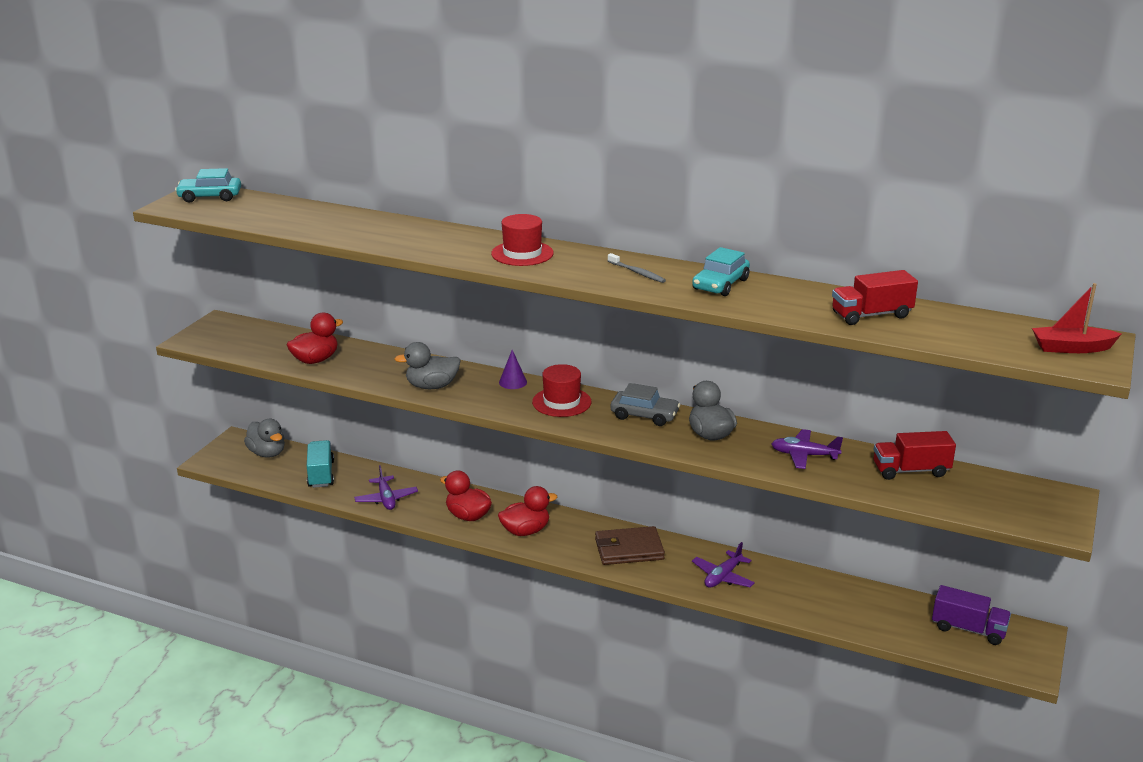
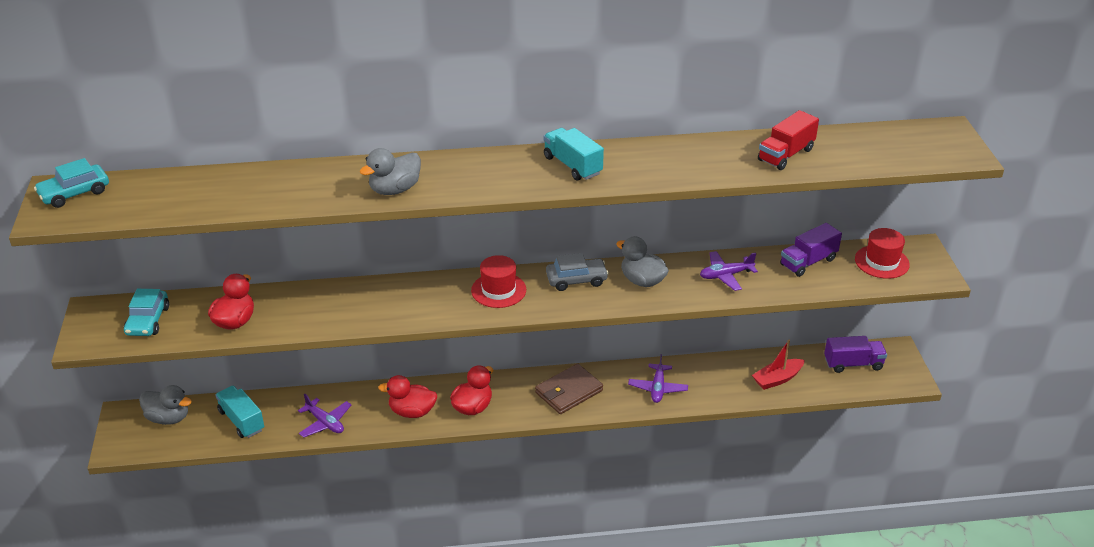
camera: 30 degrees left, 10 degrees up
(432, 386) = (372, 313): grey duck -> grey duck (395, 190)
(513, 382) = (439, 284): purple cone -> none
(522, 253) = (456, 174): red hat -> red hat (881, 262)
(637, 272) = (572, 165): grey toothbrush -> turquoise truck
(720, 284) = (649, 158): turquoise car -> turquoise car (148, 320)
(910, 470) = (808, 262): red truck -> purple truck
(1071, 348) = (940, 143): red boat -> red boat (777, 379)

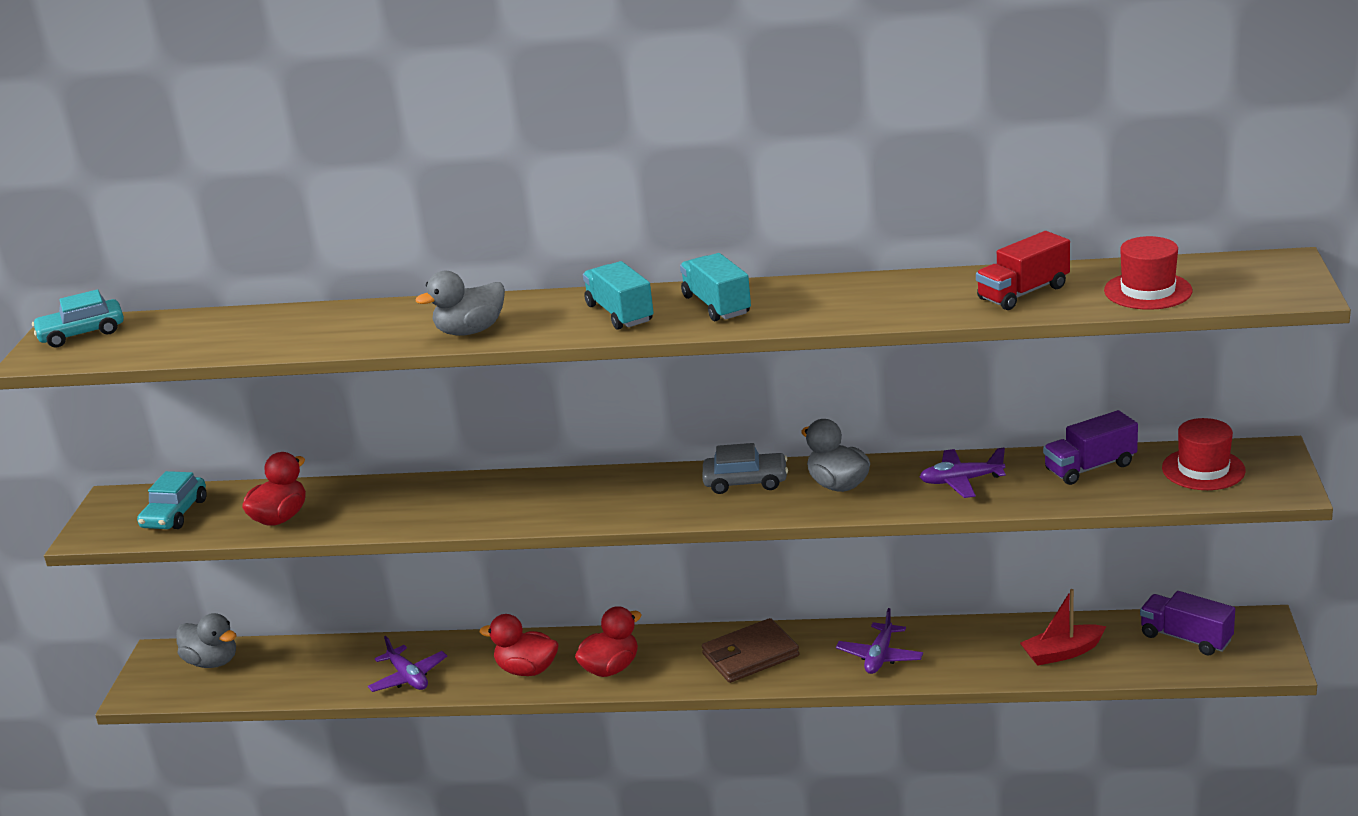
camera: 15 degrees right, 10 degrees down
(241, 420) = (302, 669): turquoise truck -> turquoise truck (620, 313)
(498, 290) = (634, 491): red hat -> red hat (1148, 291)
(853, 364) = (1186, 638): purple truck -> purple truck turned 150 degrees counterclockwise

